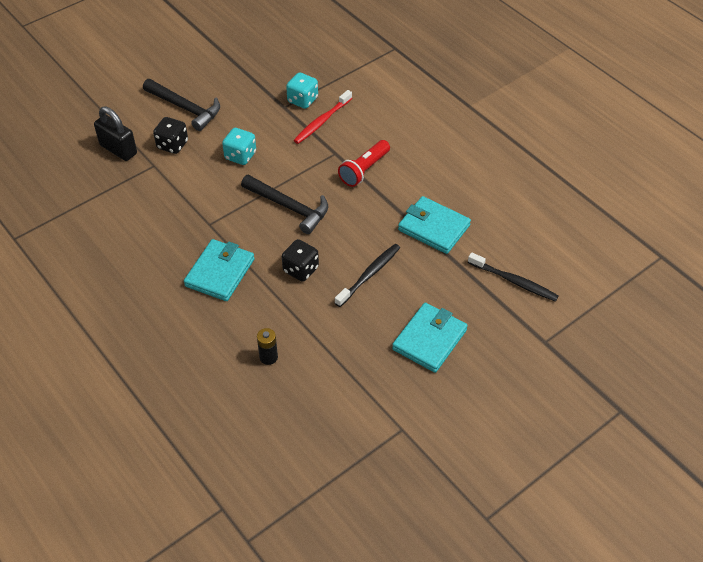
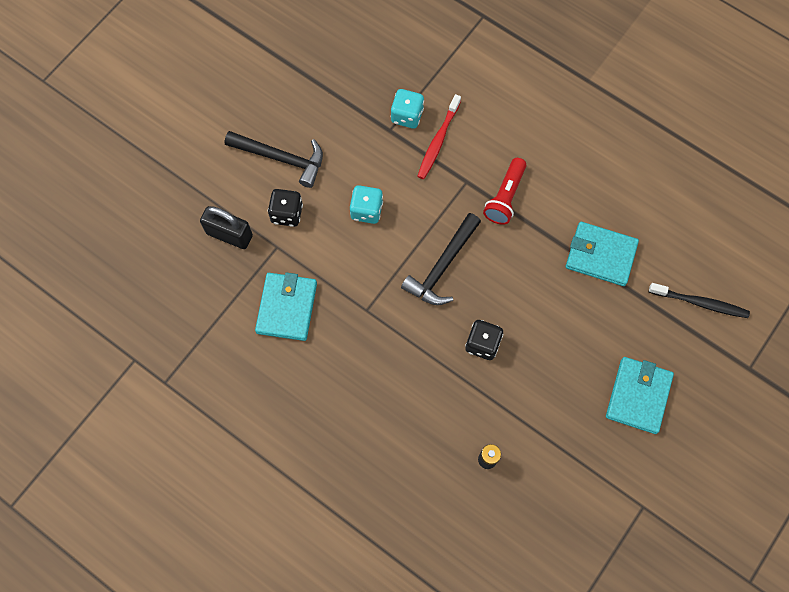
camera: 15 degrees left, 20 degrees up
(220, 272) = (401, 369): turquoise wallet -> turquoise wallet (287, 308)
(289, 207) = (442, 266): black hammer -> black hammer turned 105 degrees clockwise
(369, 275) = (554, 332): black toothbrush -> none

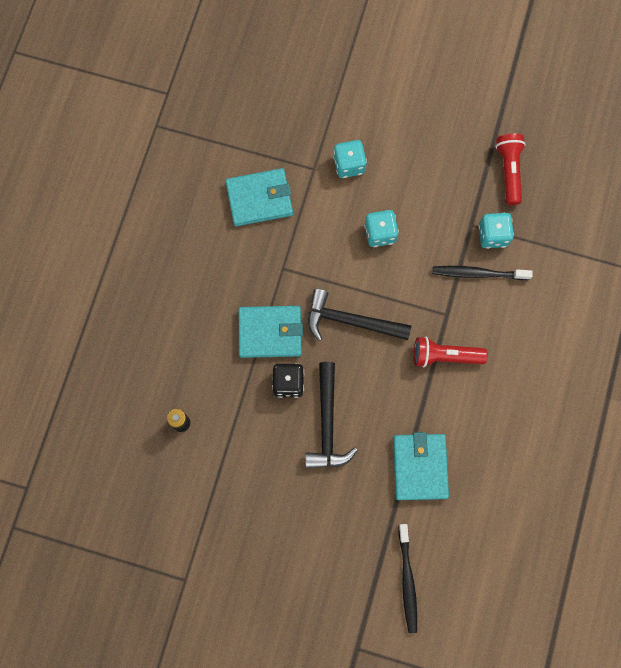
camera: 70 degrees right, 5 degrees up
(229, 234) = (309, 124): black padlock -> none
(281, 158) = (401, 139): black hammer -> black hammer (327, 423)
(287, 213) = (349, 165): black dice -> turquoise dice
(351, 80) = (509, 171): none -> red flashlight
(438, 141) = (478, 273): red toothbrush -> black toothbrush
(638, 396) = (290, 545): turquoise wallet -> turquoise wallet (270, 332)

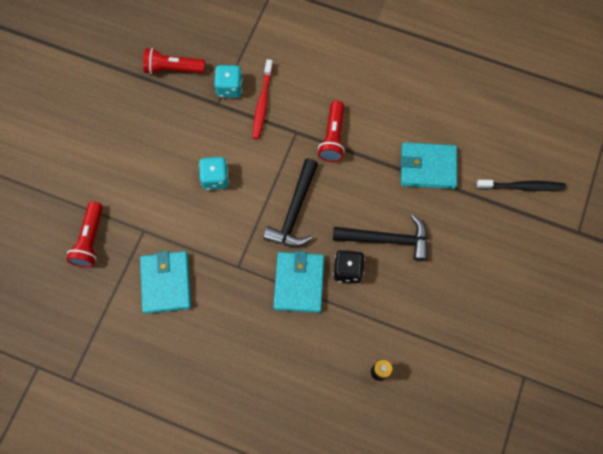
camera: 85 degrees left, 5 degrees down
(298, 118) = (90, 240): none -> red flashlight
(349, 165) = (145, 199): turquoise dice -> none
(478, 273) = (262, 103): black toothbrush -> red toothbrush

